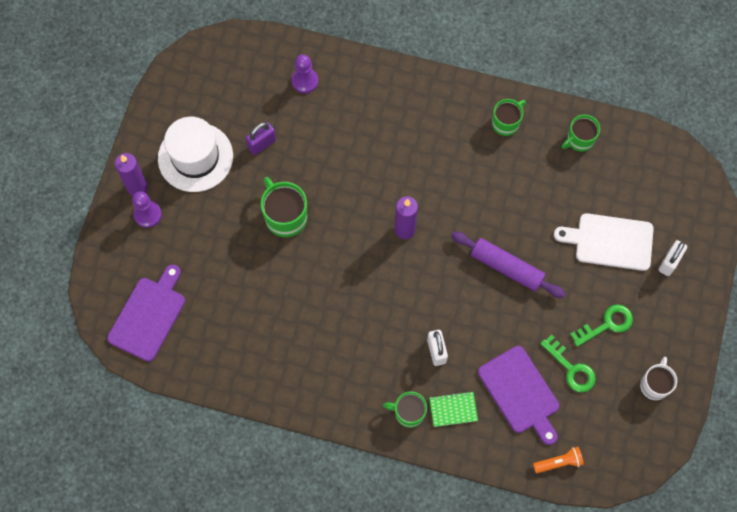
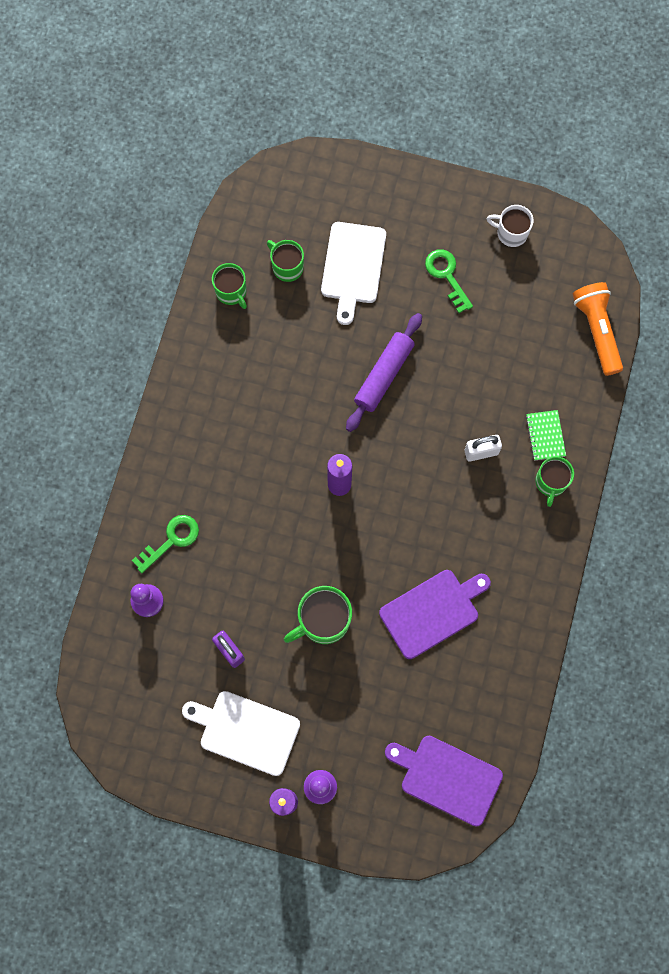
camera: 90 degrees left, 5 degrees up
(195, 157) = (245, 731): white hat -> white cutting board
(506, 123) = (208, 370): green mug -> green mug (287, 267)
(520, 392) = (524, 366): purple cutting board -> purple cutting board (432, 611)
(559, 462) = (597, 331): orange flashlight -> orange flashlight, size x1.77
(571, 368) = (496, 314): green key -> green key (171, 540)
(669, 262) = (376, 209): white padlock -> none

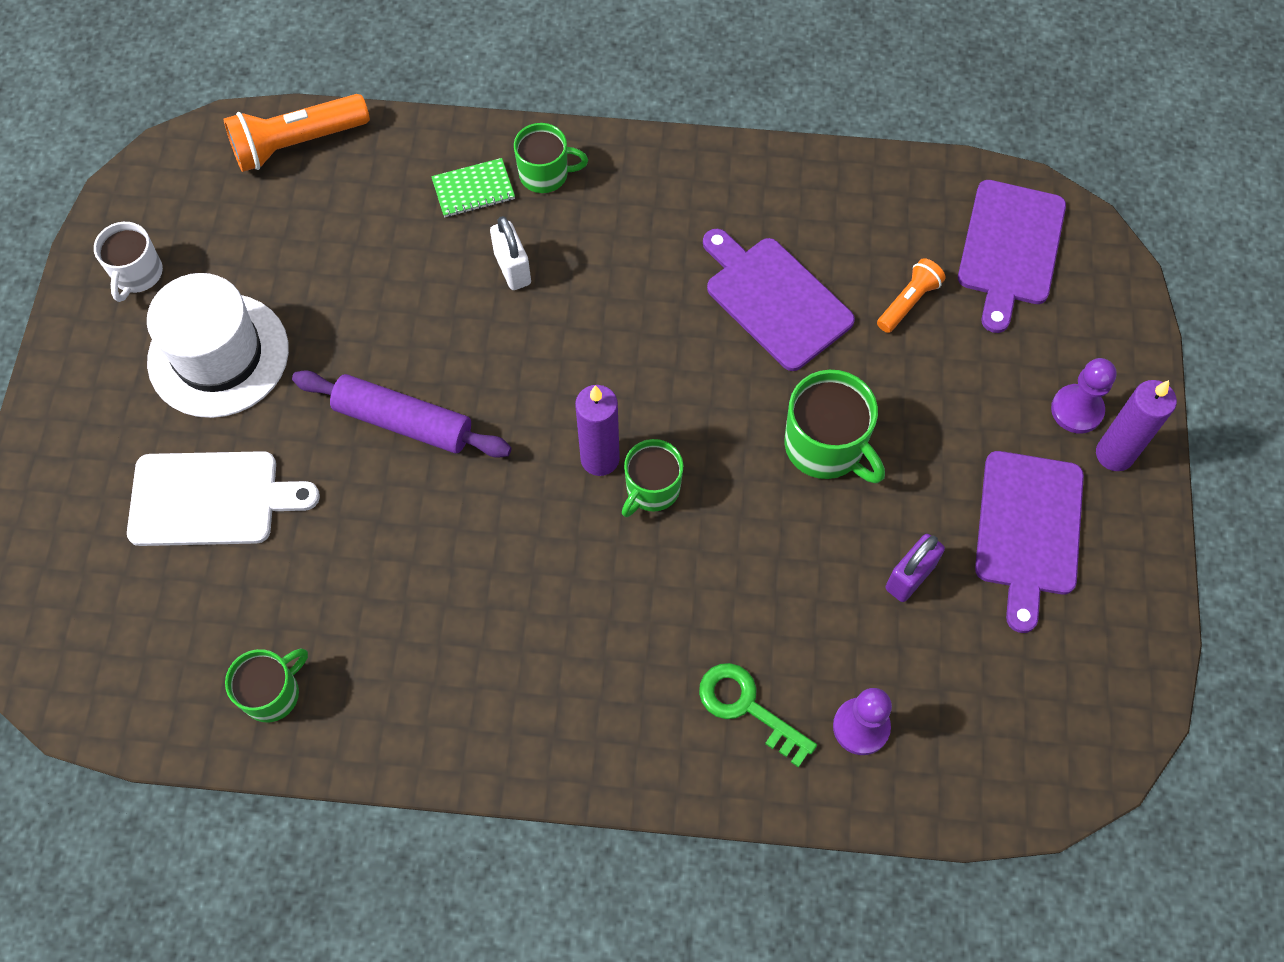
camera: 100 degrees left, 10 degrees down
(245, 731) = (1028, 529): white cutting board -> purple cutting board
(287, 267) = (217, 606): green mug -> green mug (651, 489)
(416, 698) = (908, 302): none -> orange flashlight
(446, 275) = (218, 355): green key -> white hat

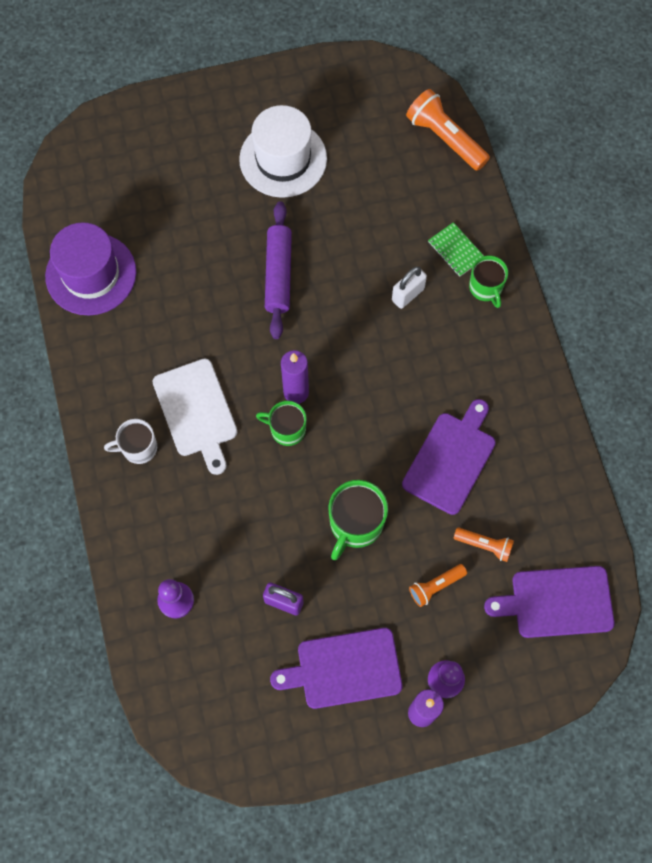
camera: 70 degrees right, 5 degrees up
(137, 274) = (318, 94): white mug -> white mug (138, 448)
(211, 499) = (192, 194): white cutting board -> white cutting board (196, 411)
(273, 693) = (91, 274): green mug -> purple hat
(747, 707) = (166, 530): green key -> none
(946, 378) = (435, 586): none -> orange flashlight

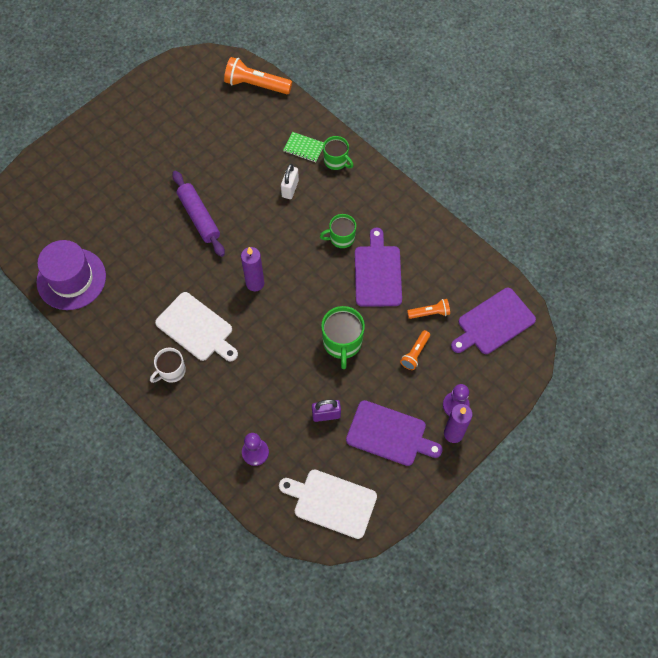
camera: 30 degrees left, 5 degrees down
(227, 712) = (331, 502): none -> white cutting board
(283, 159) = (158, 146): white hat -> none
(287, 429) = (263, 309): green mug -> green mug (341, 238)
(344, 669) = (389, 434): purple cutting board -> purple cutting board turned 120 degrees counterclockwise

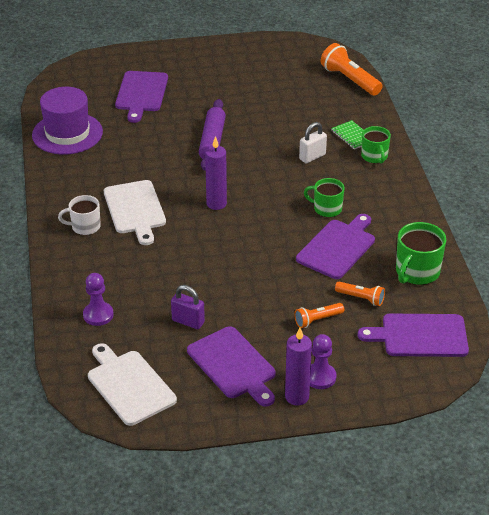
camera: 35 degrees right, 25 degrees down
(97, 196) = (141, 93): none -> purple cutting board
(342, 343) = (254, 279): green mug -> green mug (416, 272)

